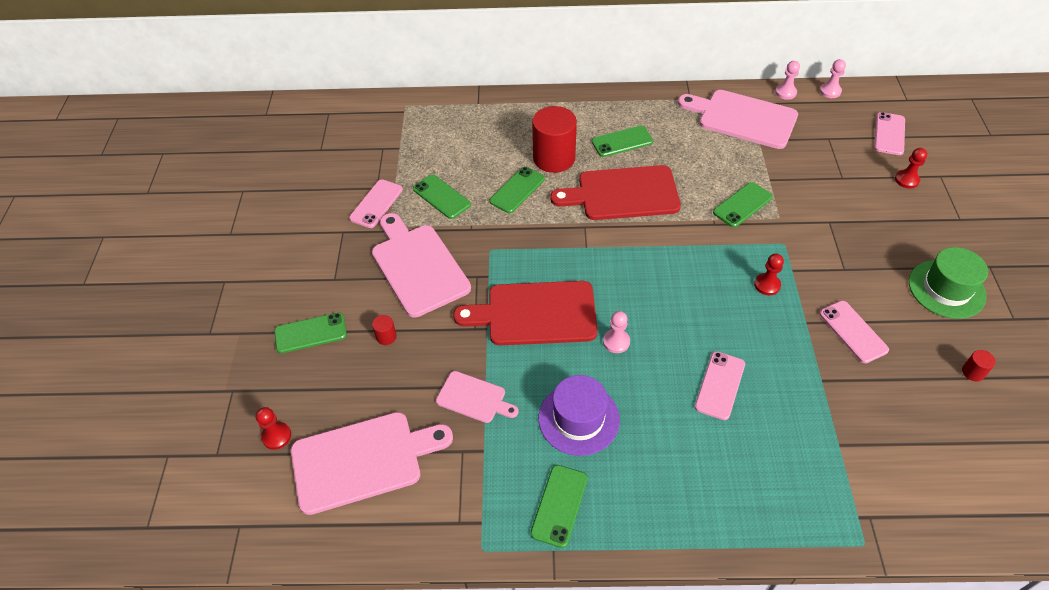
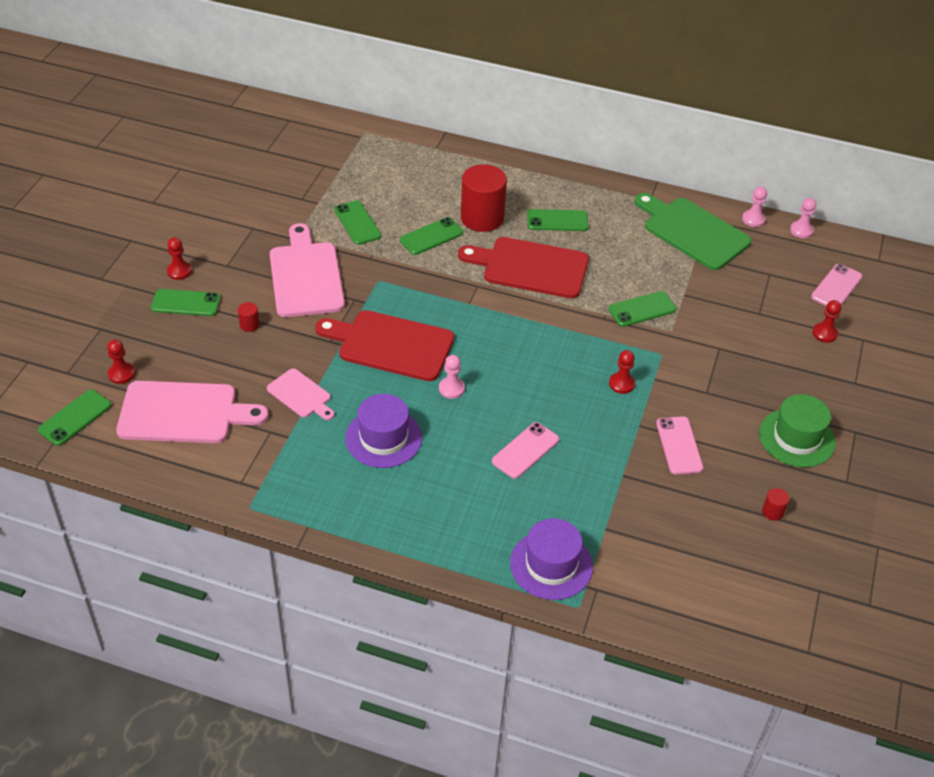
camera: 15 degrees right, 5 degrees down
(289, 300) = (179, 271): none -> red pawn
(376, 204) = (294, 212): pink phone -> none
(559, 505) = (330, 496): green phone -> green phone (75, 418)
(742, 118) = (692, 231): pink cutting board -> green cutting board
(812, 505) = (551, 565): none -> purple hat

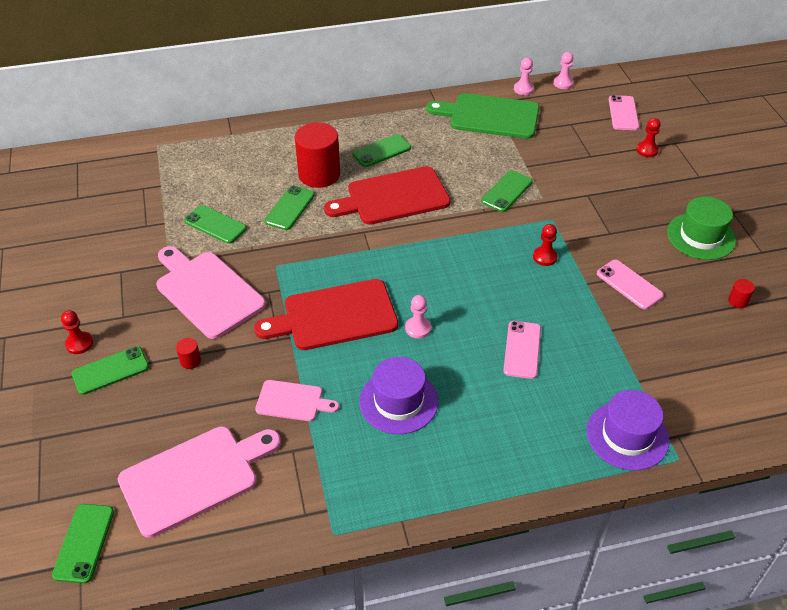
camera: 30 degrees left, 0 degrees up
(121, 374) = (99, 472): red pawn -> none

